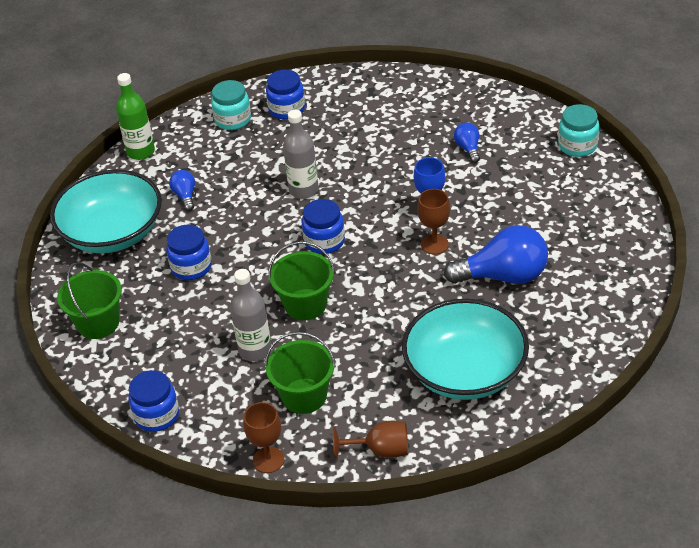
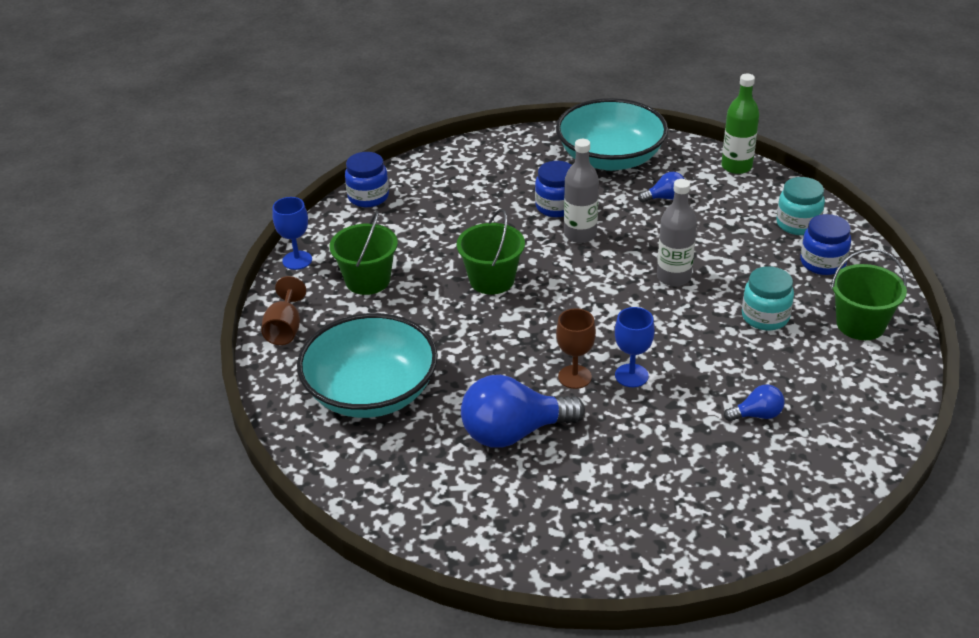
camera: 90 degrees right, 5 degrees down
(98, 323) = (488, 159): green bucket -> green bucket (860, 324)
(255, 350) = (434, 249): grey bottle -> grey bottle (580, 234)
(268, 460) = (297, 260): brown goblet -> blue goblet
(324, 241) = (587, 292): blue jar -> none
(504, 276) = (514, 432): blue light bulb -> blue light bulb turned 75 degrees clockwise
(577, 146) = (770, 528): turquoise jar -> turquoise jar (765, 317)

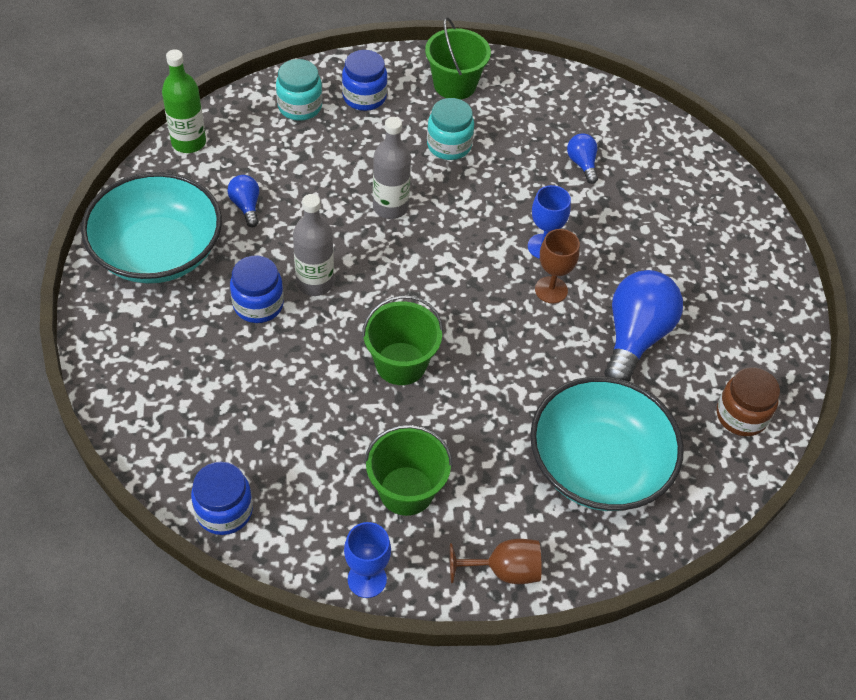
camera: 100 degrees left, 15 degrees up
(410, 503) = (741, 415): none -> brown jar
(514, 432) = (635, 337): blue light bulb -> blue light bulb turned 135 degrees counterclockwise

